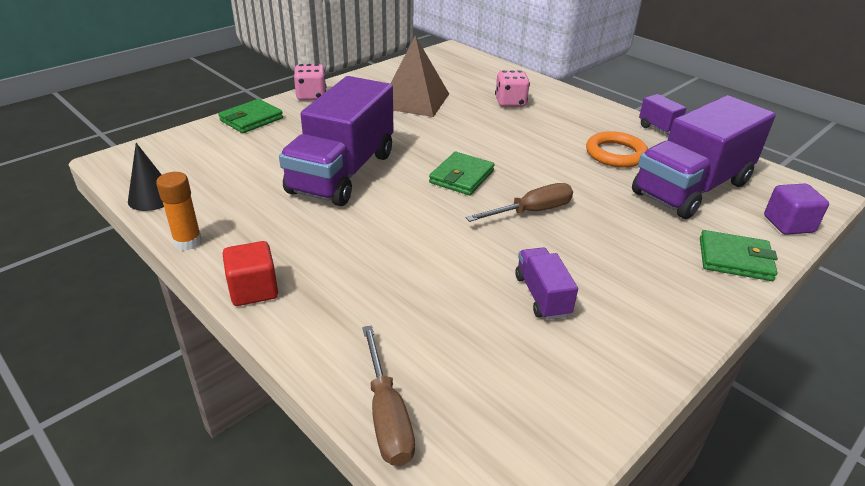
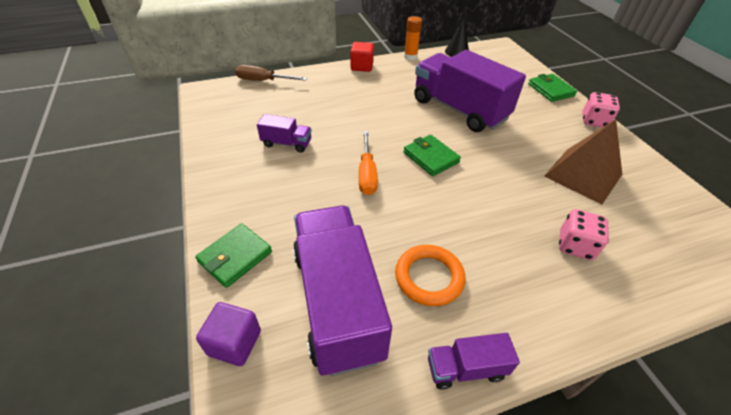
camera: 115 degrees right, 10 degrees up
(531, 211) = (367, 174): brown screwdriver -> orange screwdriver

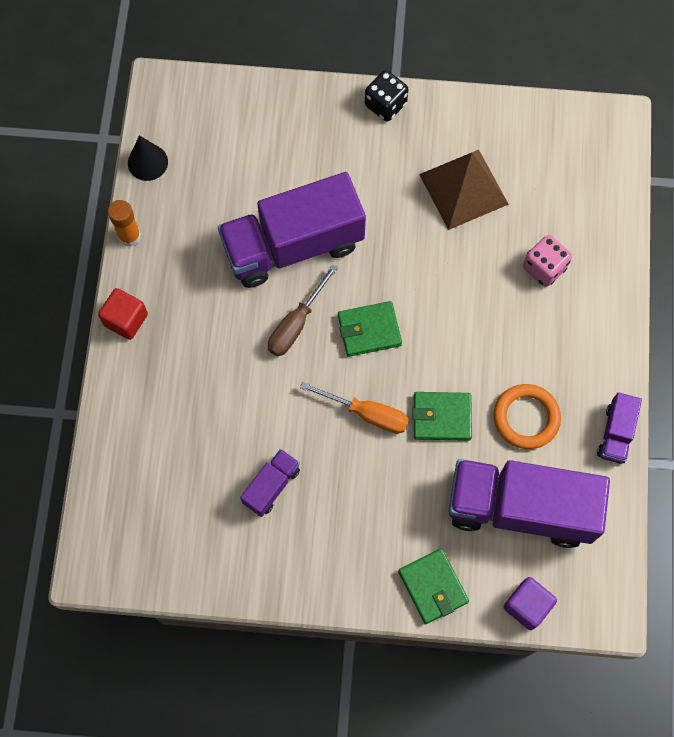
camera: 65 degrees left, 25 degrees up
(263, 81) = (102, 476): brown screwdriver -> brown screwdriver (296, 324)
(550, 90) = (302, 105): green wallet -> green wallet (442, 417)
(594, 121) = (385, 105): pink dice -> black dice

